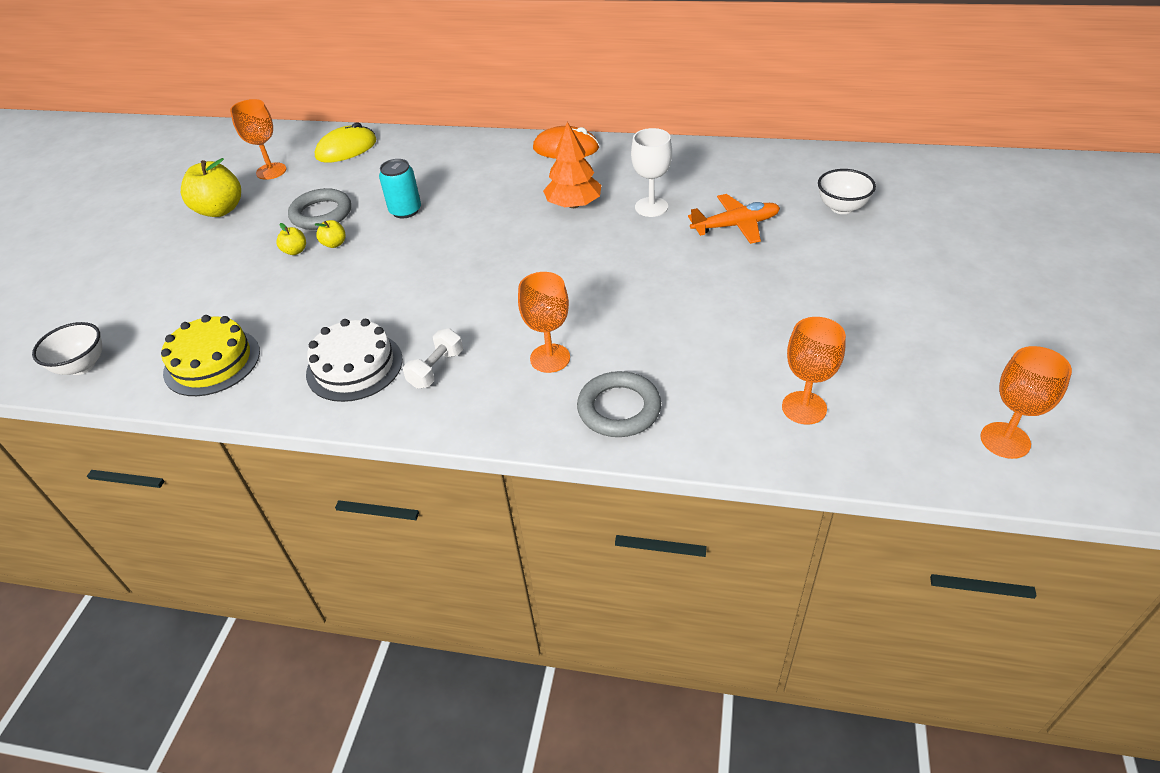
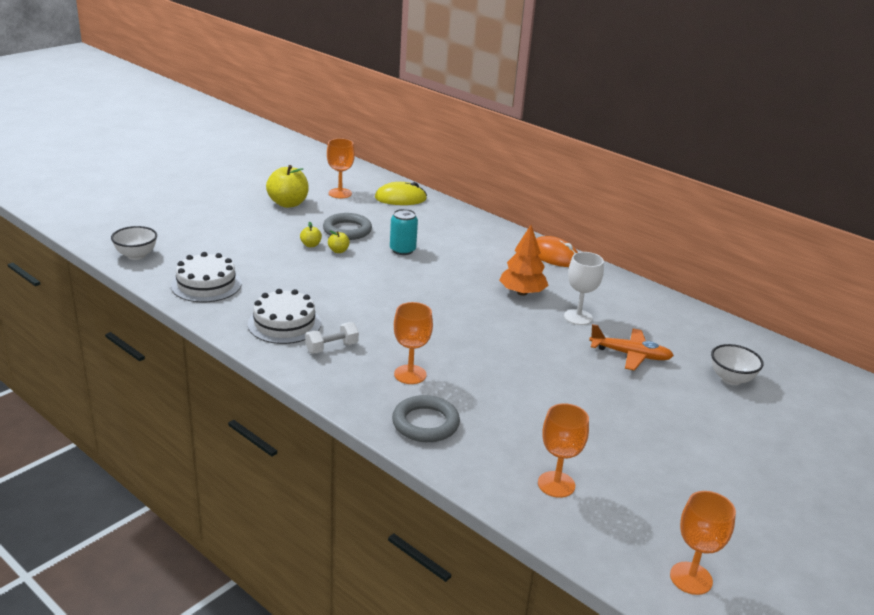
camera: 25 degrees right, 15 degrees down
(212, 362) = (206, 284): yellow cake -> white cake

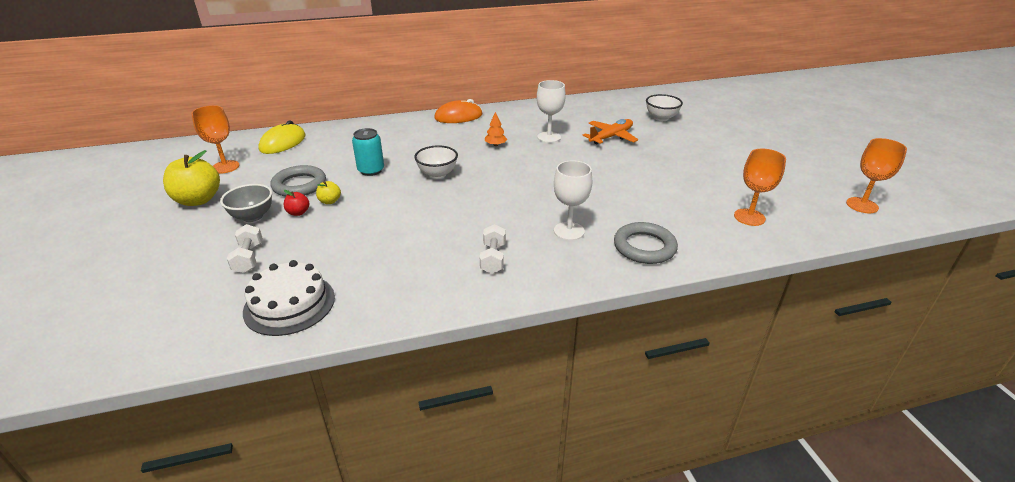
camera: 55 degrees left, 5 degrees up
(136, 255) = (147, 343): white bowl -> white bowl (437, 174)
(241, 250) = (249, 258): none -> white dumbbell
(284, 323) = (425, 273): white cake -> none
(288, 231) = (252, 216): none -> grey bowl
(311, 245) = (298, 213): yellow apple -> red apple
(410, 374) = (569, 231): orange goblet -> white goblet
(522, 293) = (495, 145): orange tree -> orange tree, size x0.53

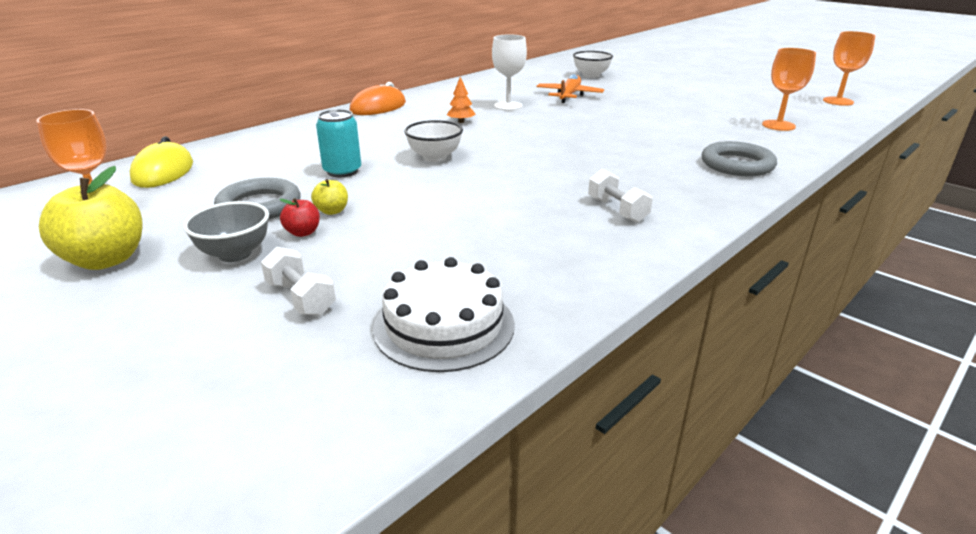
camera: 30 degrees left, 5 degrees down
(569, 231) = (652, 170): white goblet -> none

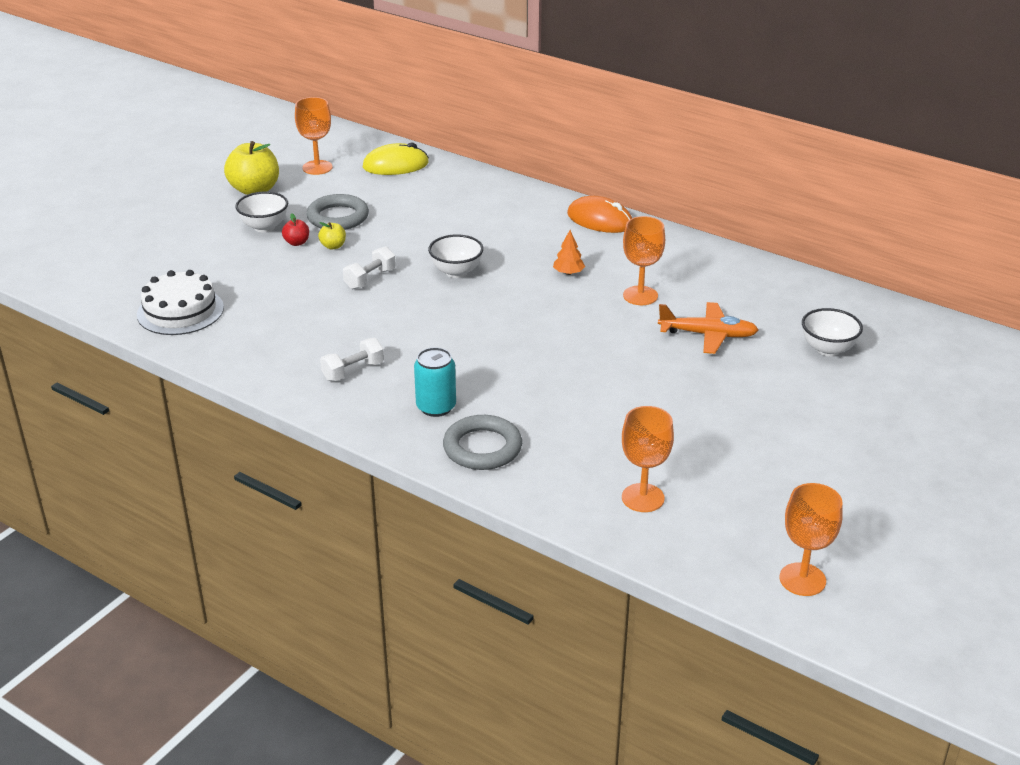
camera: 80 degrees right, 5 degrees up
(235, 254) = (264, 227): grey bowl -> white bowl
(301, 298) = (211, 260): white dumbbell -> white dumbbell (370, 279)
(342, 171) = (412, 235): turquoise can -> turquoise can (436, 407)
(508, 106) = (640, 296): white goblet -> orange goblet

